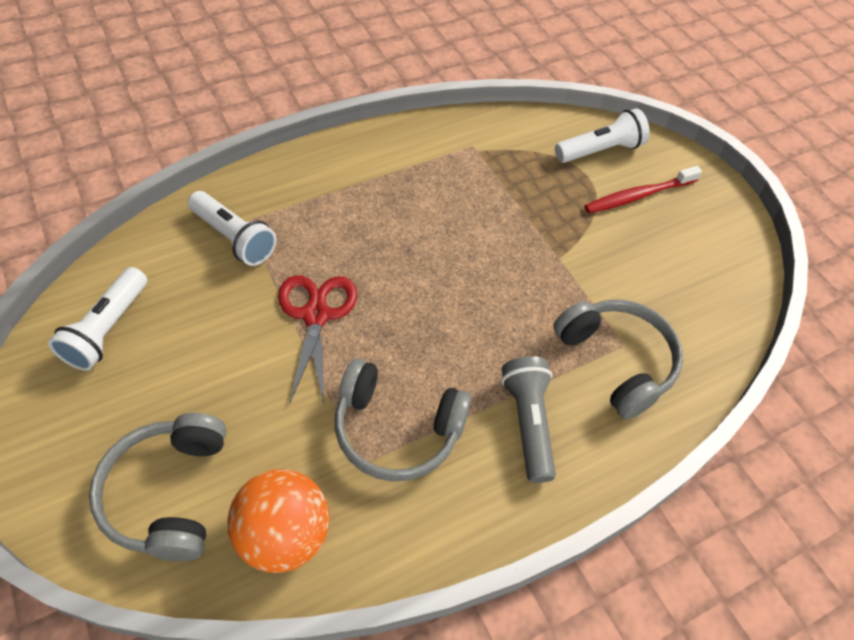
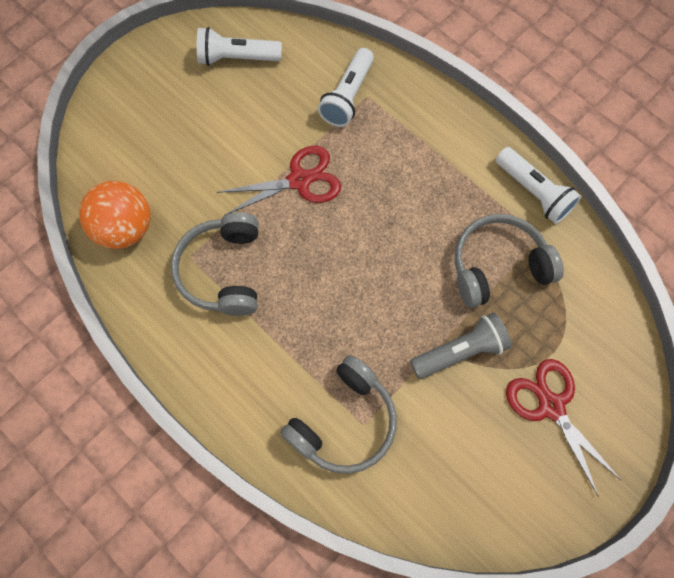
camera: 75 degrees right, 15 degrees up
(168, 493) = (133, 150): grey headphones -> grey headphones (498, 266)
(528, 422) = (260, 363): grey flashlight -> grey flashlight (460, 351)
(600, 150) = (596, 356): white flashlight -> white flashlight (533, 192)
(638, 196) = (551, 406): red toothbrush -> red scissors

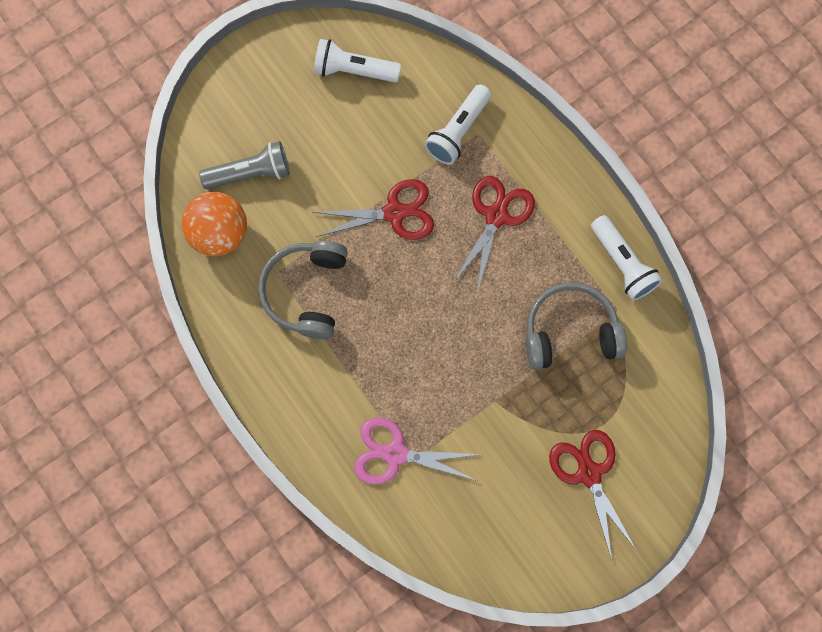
camera: 10 degrees right, 5 degrees up
(344, 422) = (395, 454): grey headphones -> pink scissors
(400, 167) = (496, 216): none -> red scissors
(460, 351) = (516, 408): grey flashlight -> grey flashlight (250, 173)

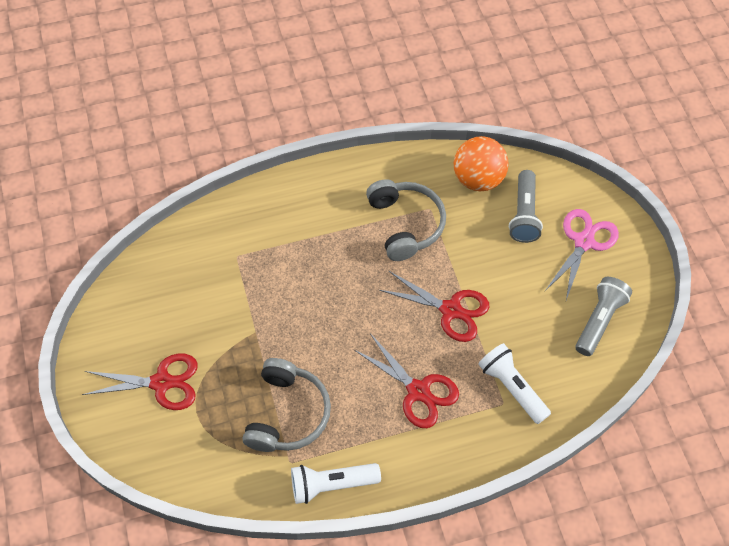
camera: 110 degrees right, 15 degrees down
(306, 292) = (405, 224): grey headphones -> grey headphones turned 45 degrees clockwise
(353, 70) = (599, 320): white flashlight -> grey flashlight
(394, 213) = (451, 310): red scissors -> red scissors turned 75 degrees counterclockwise
(395, 454) = (247, 245): pink scissors -> pink scissors (584, 242)

